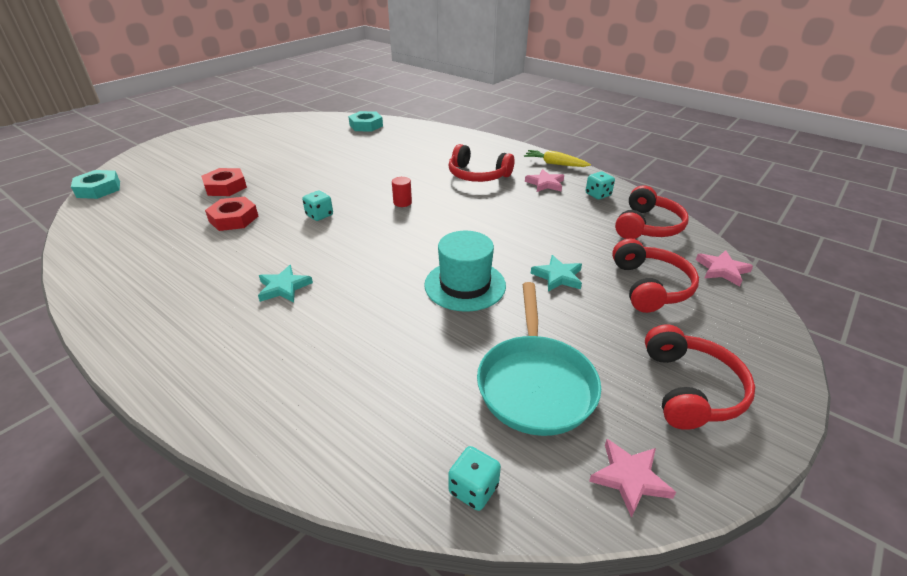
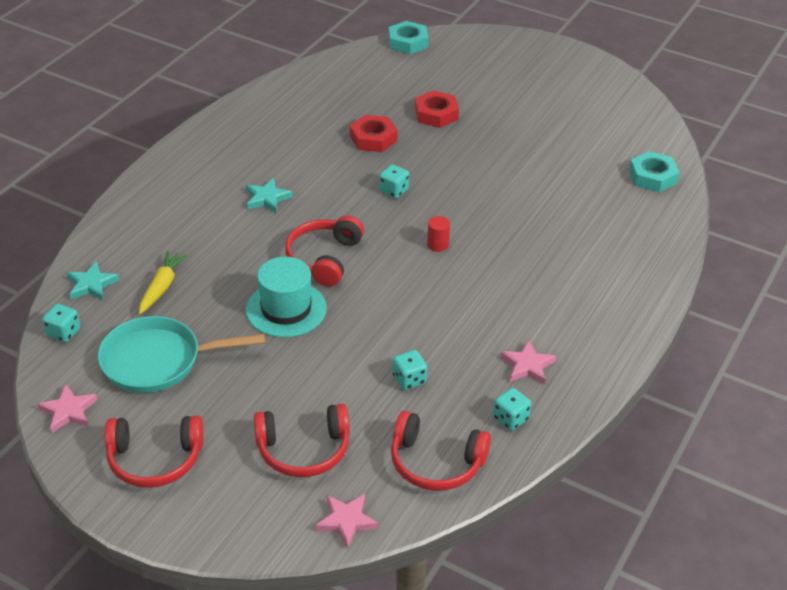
camera: 80 degrees right, 5 degrees up
(477, 175) = (530, 300): red headphones -> red headphones (324, 258)
(555, 164) = (596, 376): yellow carrot -> yellow carrot (161, 287)
(558, 276) = (310, 376): turquoise star -> turquoise star (91, 284)
(560, 229) = (409, 379): none -> turquoise dice

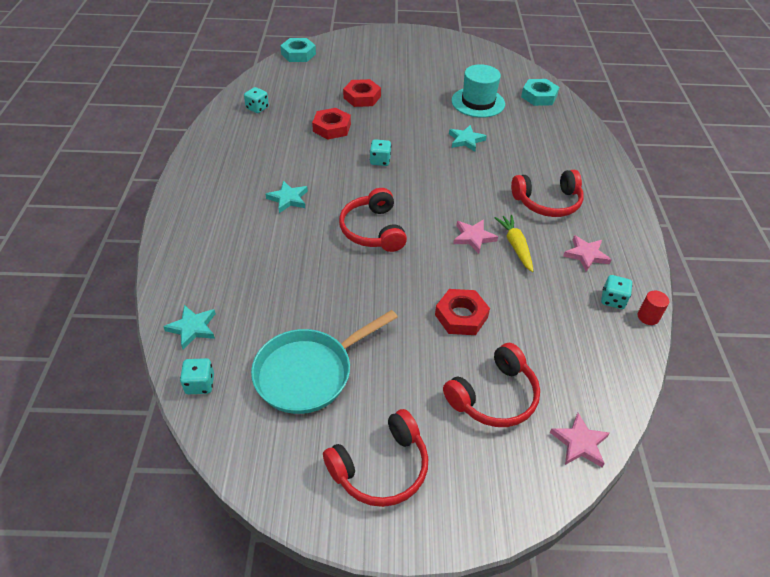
camera: 30 degrees left, 5 degrees up
(68, 411) = (264, 459): pink star -> pink star (473, 237)
(161, 287) = (259, 305): yellow carrot -> yellow carrot (515, 246)
(286, 309) = (378, 282): turquoise hat -> turquoise hat (478, 102)
(338, 370) = (461, 316): none -> red nut
(409, 379) = (518, 300): turquoise dice -> turquoise dice (257, 108)
(436, 463) = (596, 359): red headphones -> red headphones (547, 202)
(437, 244) = (446, 189): red cylinder -> red cylinder (648, 317)
(511, 199) = (466, 140): none -> turquoise star

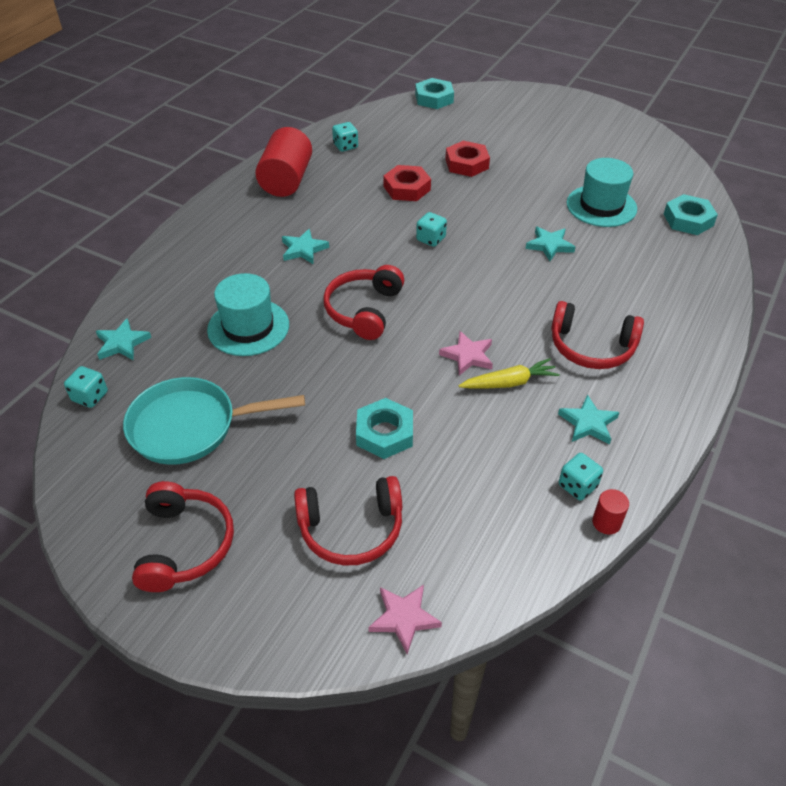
camera: 30 degrees right, 0 degrees up
(229, 148) = (286, 180): none -> red cylinder
(292, 275) = (248, 327): none -> turquoise hat
(381, 468) = (185, 545): red headphones -> red headphones turned 90 degrees counterclockwise
(461, 316) = (384, 433): red nut -> turquoise nut
(515, 246) = (509, 382): yellow carrot -> yellow carrot turned 60 degrees clockwise
(586, 255) = (588, 423): pink star -> turquoise star

